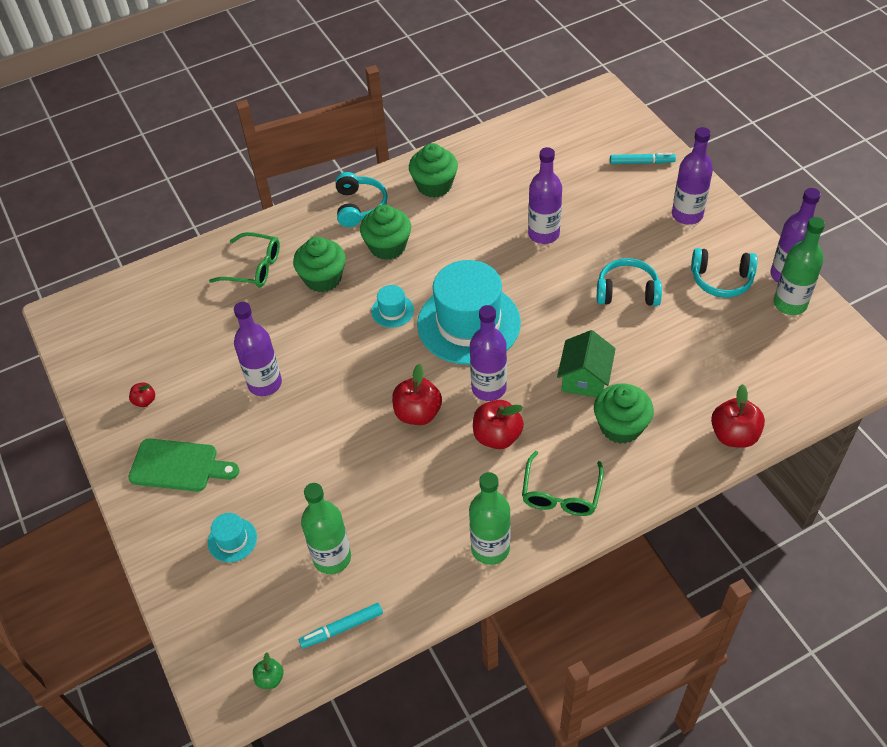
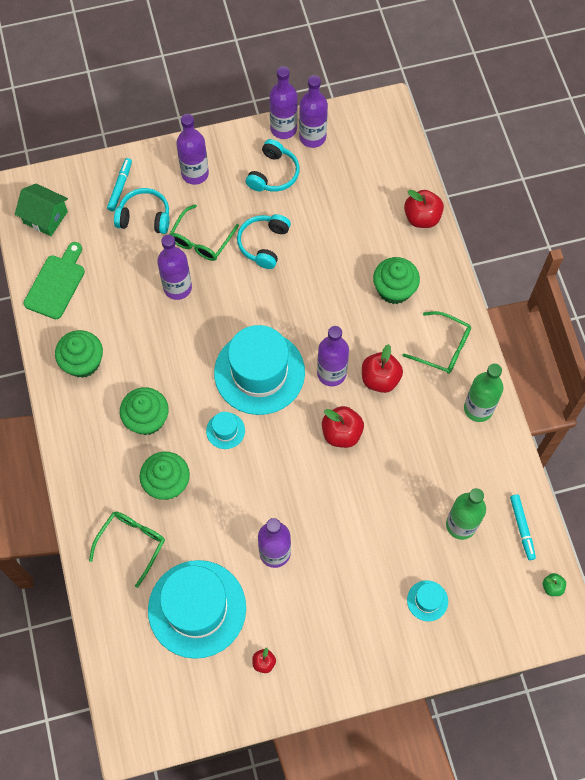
camera: 80 degrees left, 15 degrees up
(178, 466) = (343, 638): green cutting board -> green cutting board (56, 284)
(195, 333) = (197, 608): none -> turquoise hat
(359, 206) = (85, 434): turquoise headphones -> turquoise headphones (144, 217)
(584, 378) = (342, 301): green house -> green house (45, 217)
(608, 239) = (201, 240): none -> green glasses
(790, 304) = (312, 137): green bottle -> purple bottle

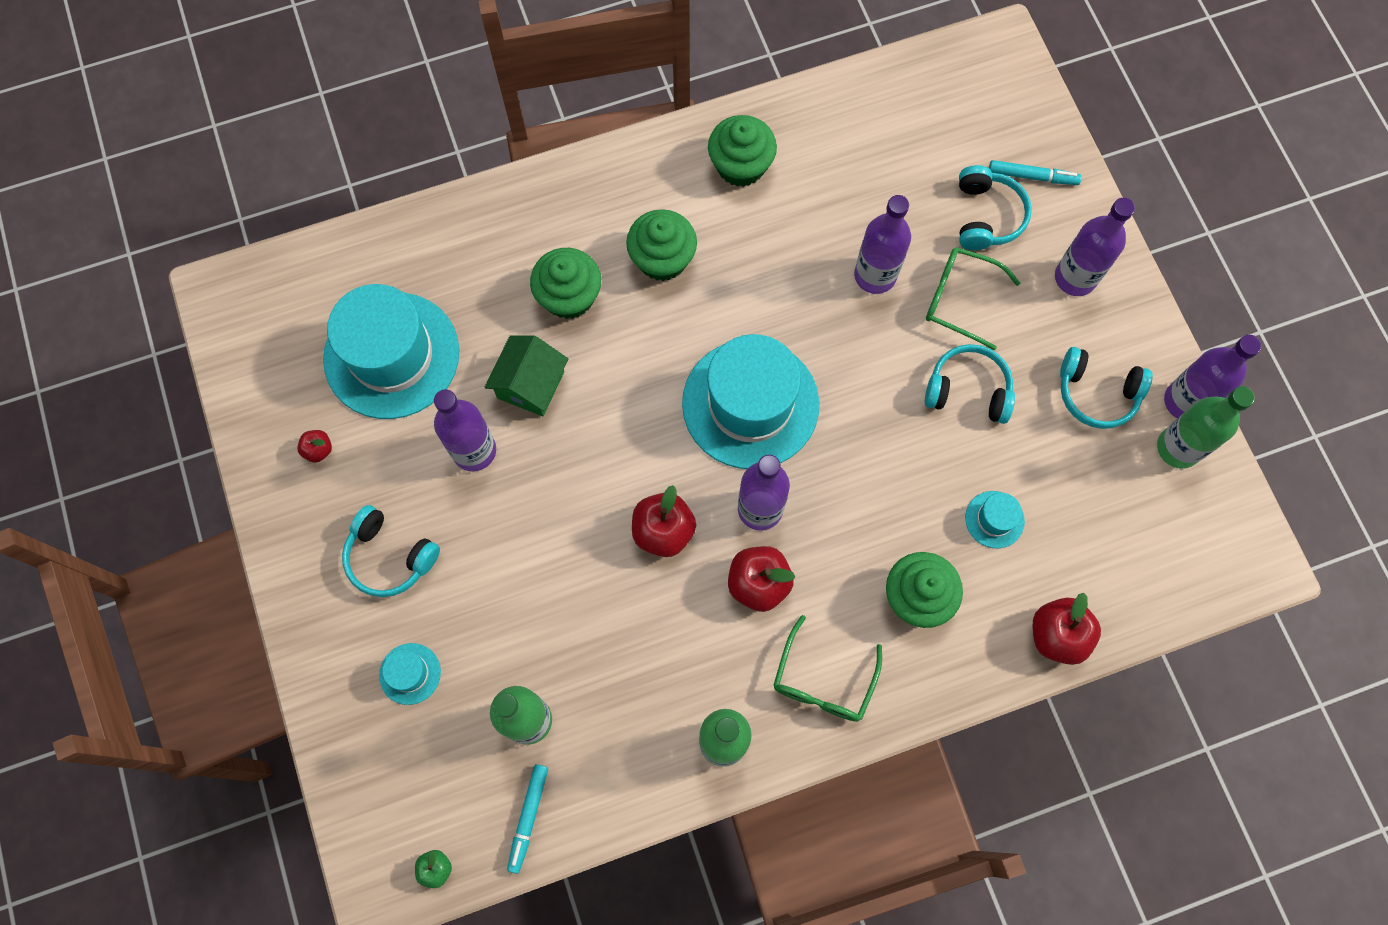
camera: 85 degrees right, 5 degrees up
(45, 217) = (964, 85): green house -> green house (531, 385)
(56, 284) = (859, 115): green cutting board -> none
(132, 543) = (480, 262): green glasses -> none
(225, 430) = (654, 365): turquoise hat -> turquoise hat (994, 519)
(312, 137) = (1178, 448): purple bottle -> green bottle
(346, 612) = (390, 557): none -> turquoise headphones
(522, 528) = (528, 818): turquoise marker -> turquoise marker turned 60 degrees counterclockwise

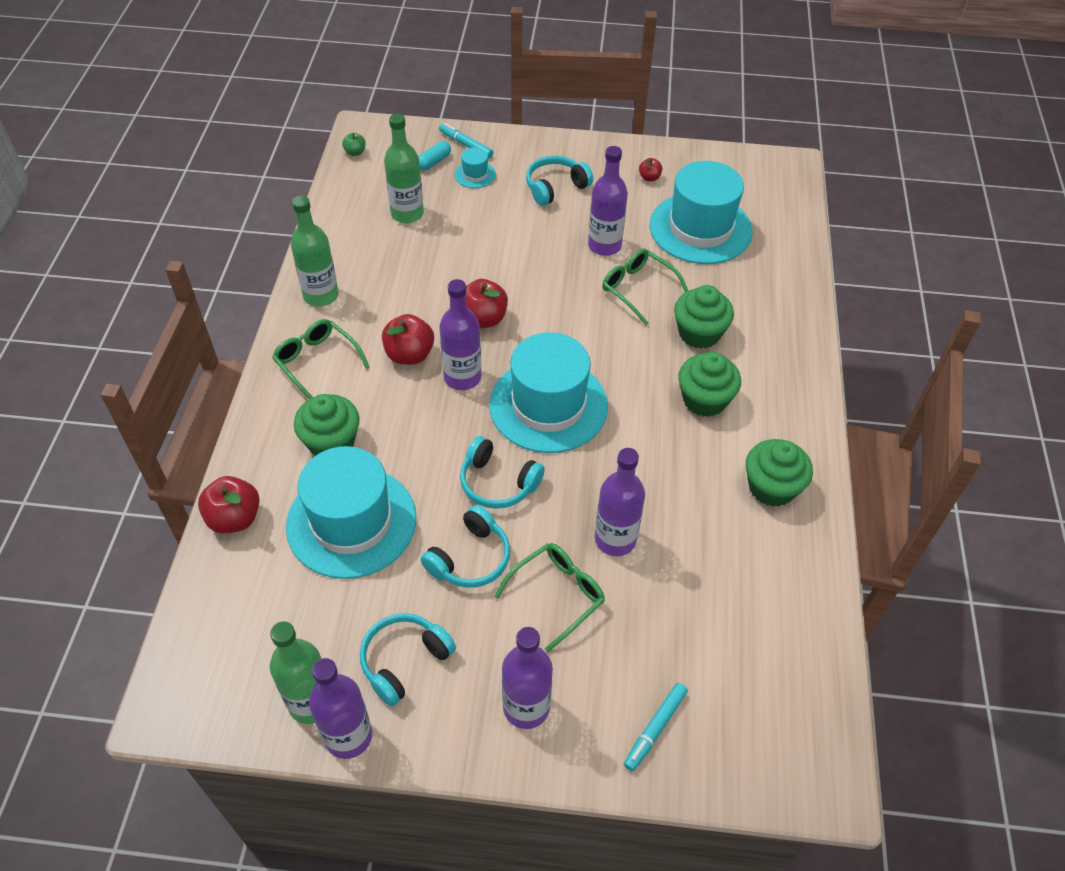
camera: 115 degrees right, 20 degrees down
(407, 744) = (434, 162): none -> turquoise capsule
(528, 818) = (351, 195): turquoise marker -> turquoise marker (466, 145)
(531, 385) = (637, 289): green house -> green glasses
(986, 216) = (630, 661): turquoise headphones -> turquoise headphones (498, 483)
(994, 519) = (351, 522): turquoise hat -> turquoise hat, size x2.38

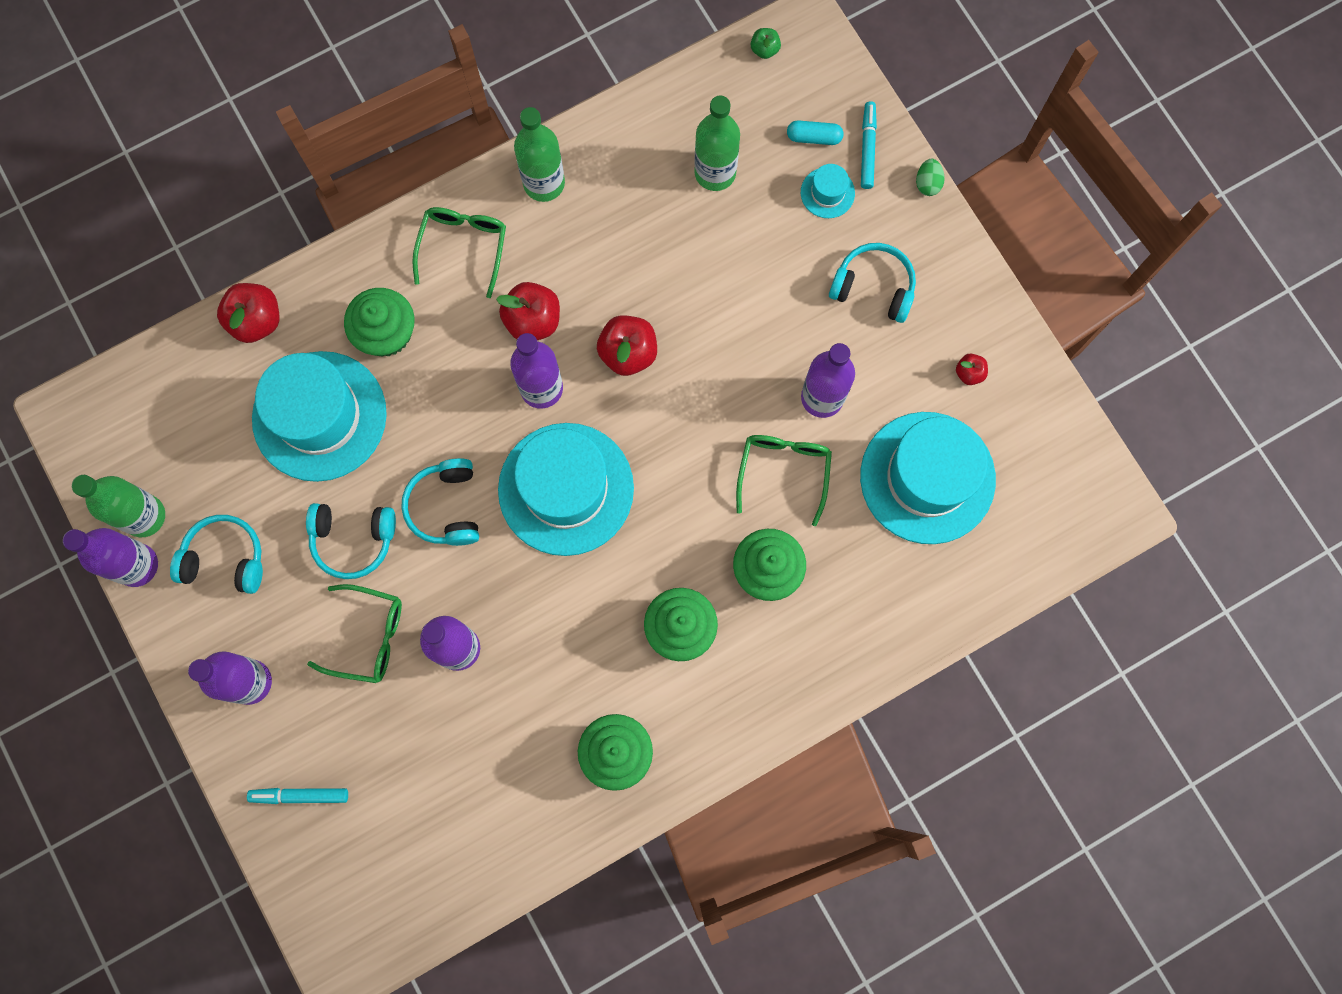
camera: 55 degrees right, 25 degrees up
(514, 133) = (927, 183): none -> green egg

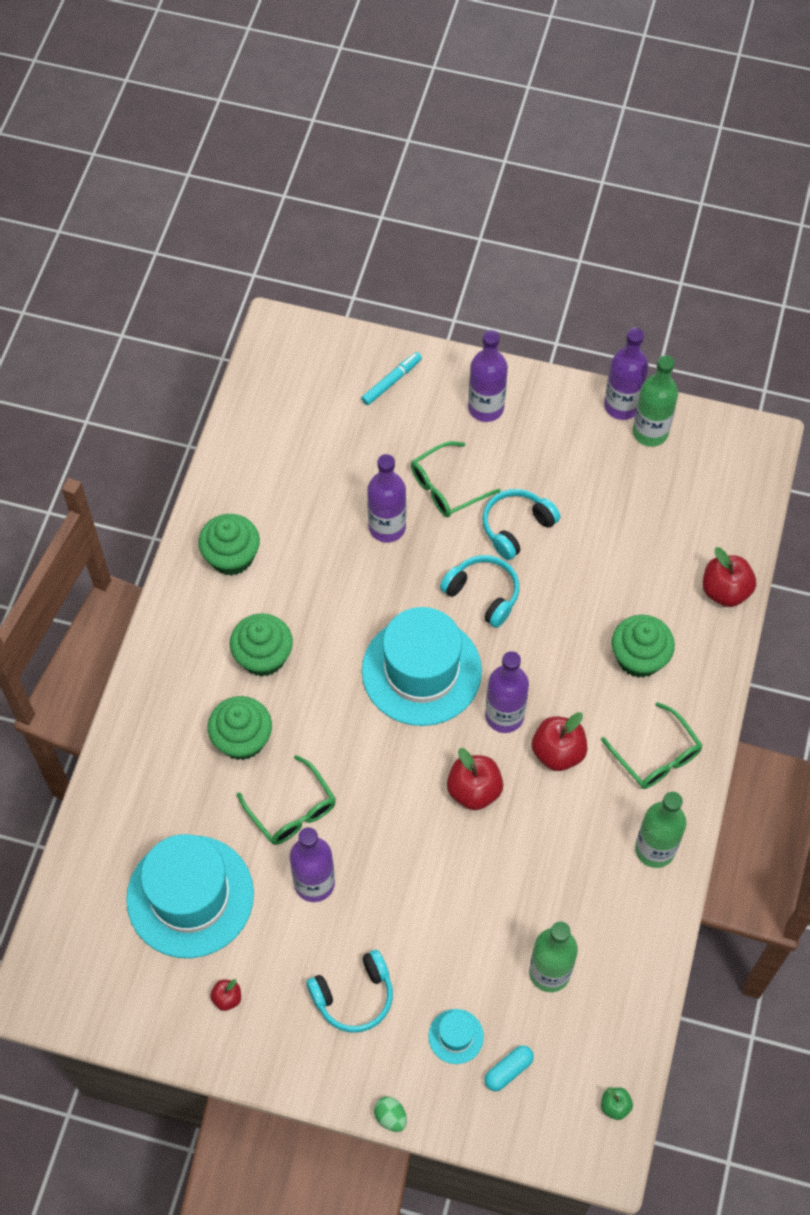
camera: 135 degrees right, 15 degrees down
(225, 559) = (577, 452): turquoise headphones -> none
(319, 416) = (619, 574): turquoise hat -> none
(867, 148) = (461, 1101): turquoise marker -> none

